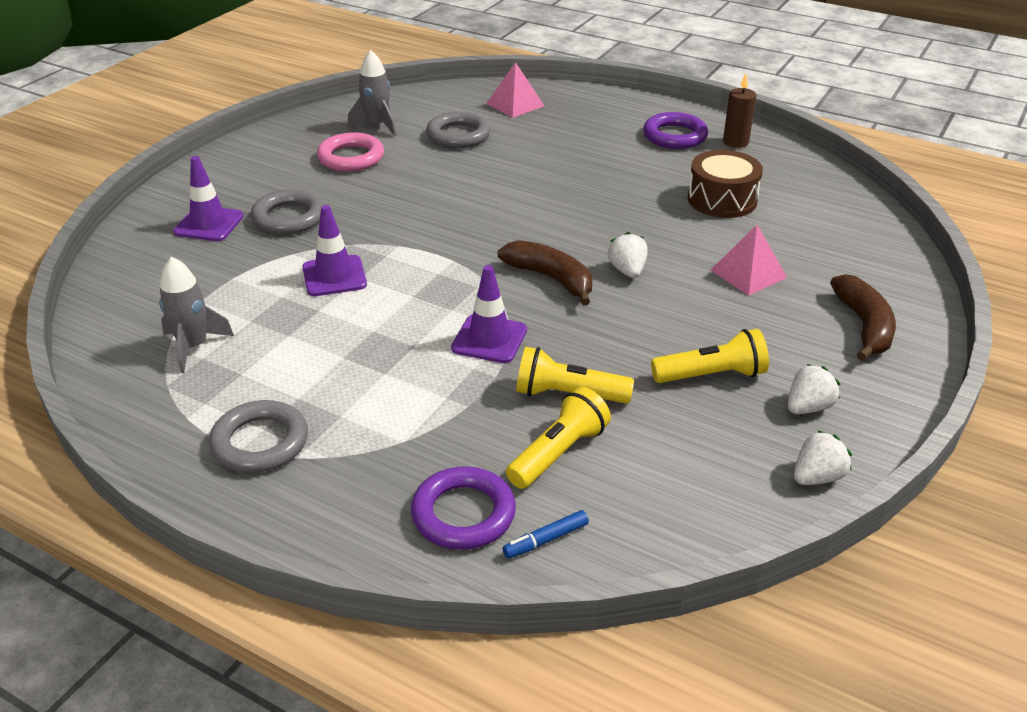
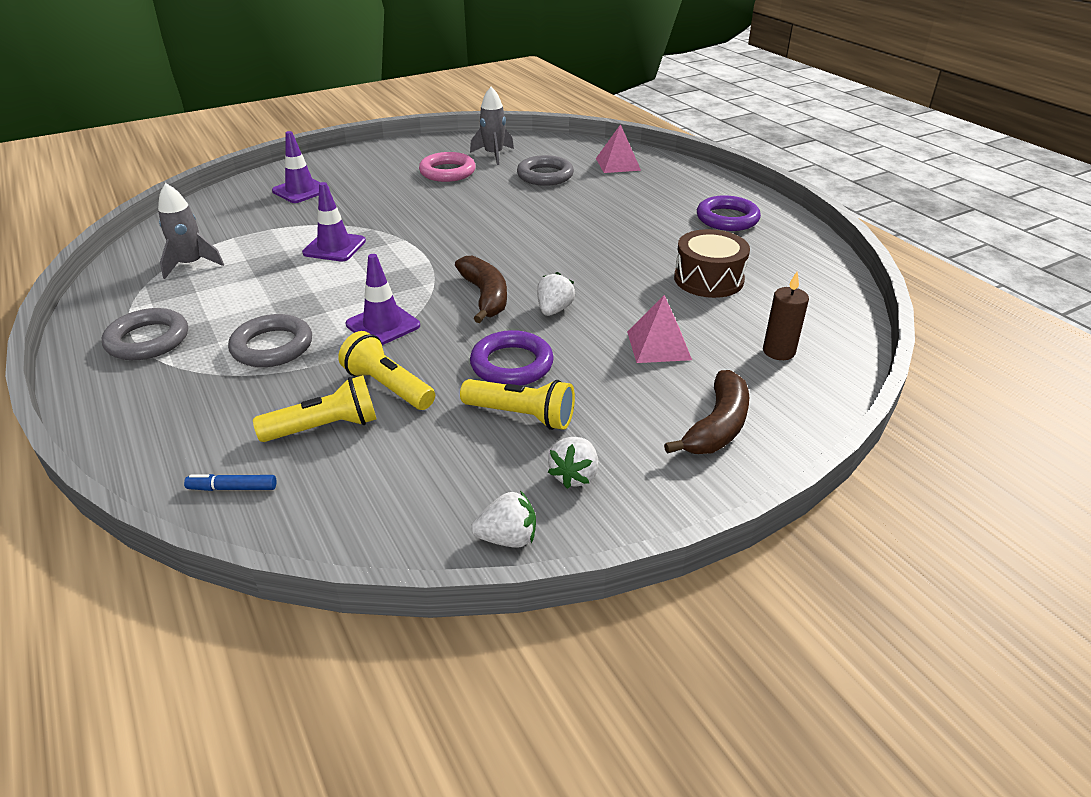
camera: 30 degrees right, 0 degrees up
(289, 218) = (355, 200): grey ring -> grey ring (272, 346)
(463, 514) = (204, 443): purple ring -> purple ring (512, 364)
(735, 142) = (779, 237): brown candle -> brown candle (778, 351)
(808, 407) = (574, 475): white strawberry -> white strawberry turned 120 degrees clockwise

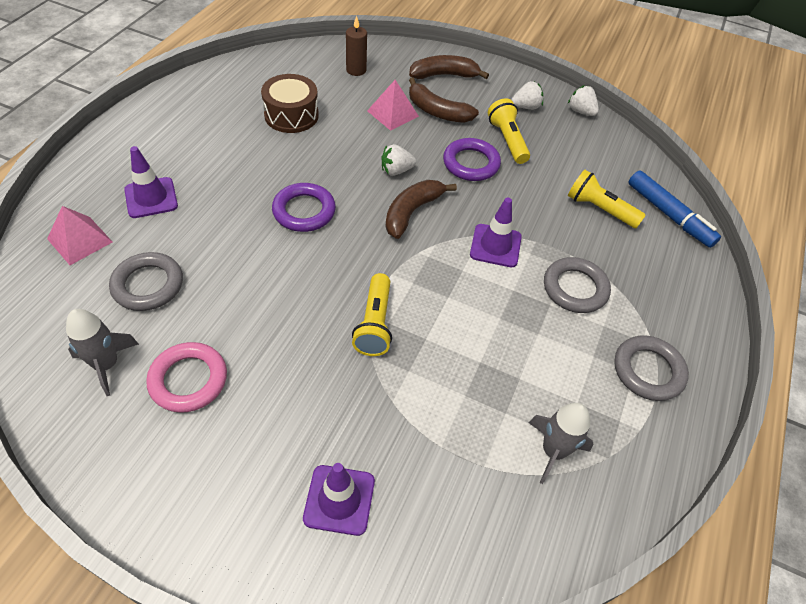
camera: 130 degrees left, 15 degrees up
(232, 488) = (669, 215): blue marker -> blue marker, size x2.01
(334, 247) = (427, 358): purple traffic cone -> purple traffic cone (151, 198)
(388, 387) = (544, 204): yellow flashlight -> yellow flashlight (375, 324)
(634, 382) = (437, 111): none -> brown banana
(727, 218) = (177, 131): purple ring -> purple ring (304, 211)

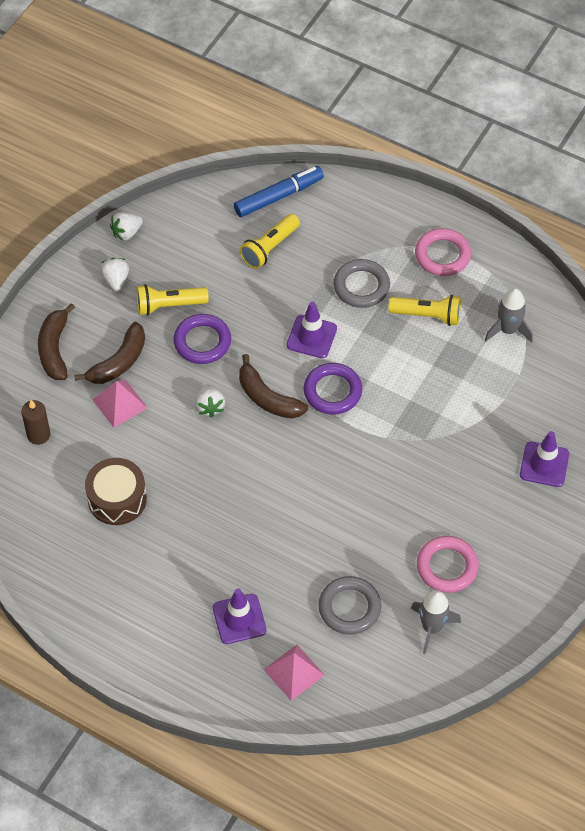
camera: 80 degrees left, 5 degrees up
(304, 211) = (262, 486): purple ring -> purple ring (332, 391)
(375, 324) = (395, 435): yellow flashlight -> yellow flashlight (427, 315)
(648, 371) = (442, 255): grey ring -> pink ring

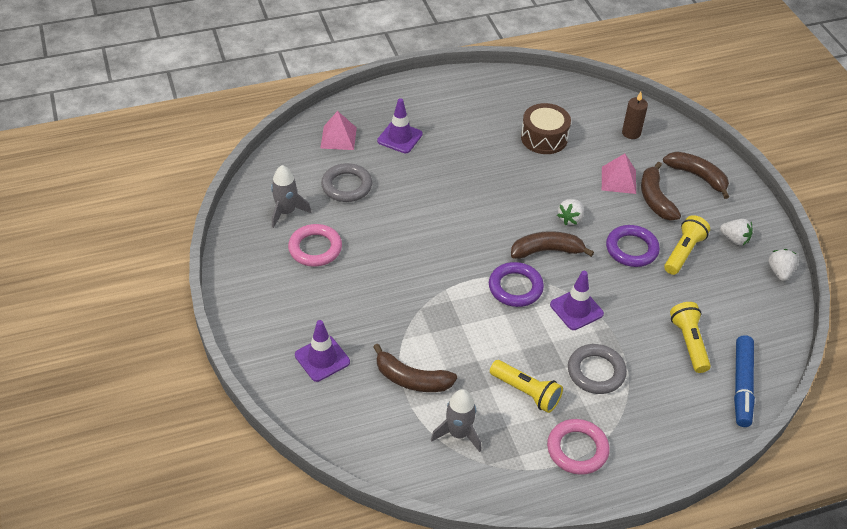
camera: 130 degrees right, 10 degrees down
(210, 406) = (570, 219): white strawberry -> white strawberry turned 90 degrees counterclockwise
(427, 315) = (526, 392): yellow flashlight -> yellow flashlight turned 105 degrees counterclockwise
(496, 392) = (411, 379): none -> brown banana

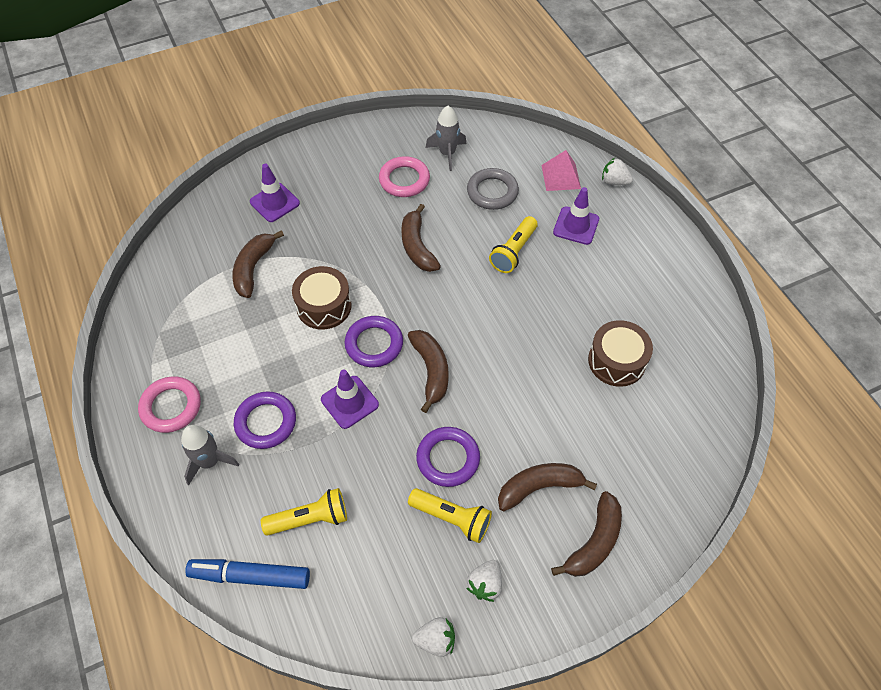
camera: 85 degrees right, 10 degrees up
(405, 247) = (417, 246): none -> brown banana
(458, 434) = (192, 309): grey rocket -> grey rocket (209, 462)
(468, 322) = (324, 306): none -> brown drum
(526, 392) = (239, 360): yellow flashlight -> yellow flashlight (513, 252)
(570, 219) = (485, 393): white strawberry -> white strawberry (614, 181)
(596, 372) = (266, 422): grey ring -> purple ring
(618, 180) = (563, 444): pink pyramid -> none
(631, 133) = (656, 460): brown candle -> none

